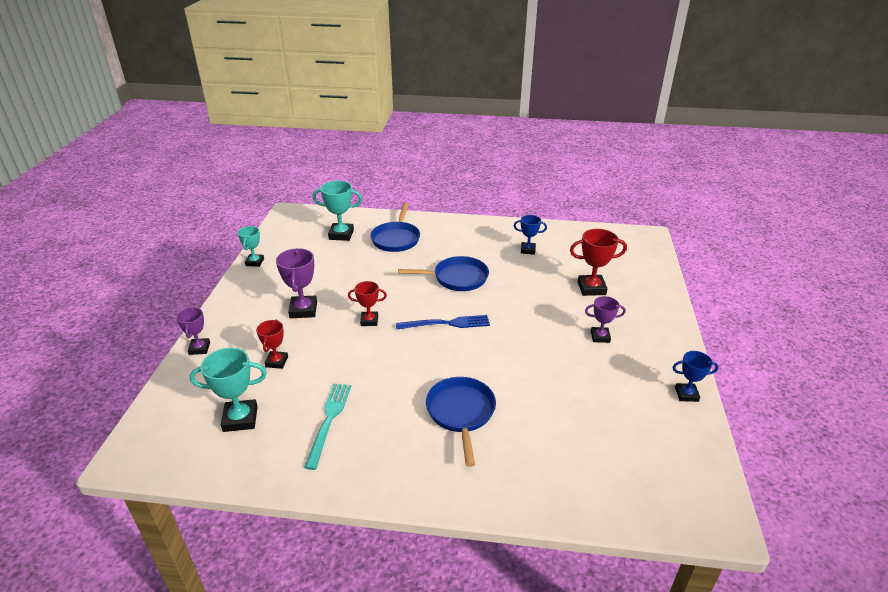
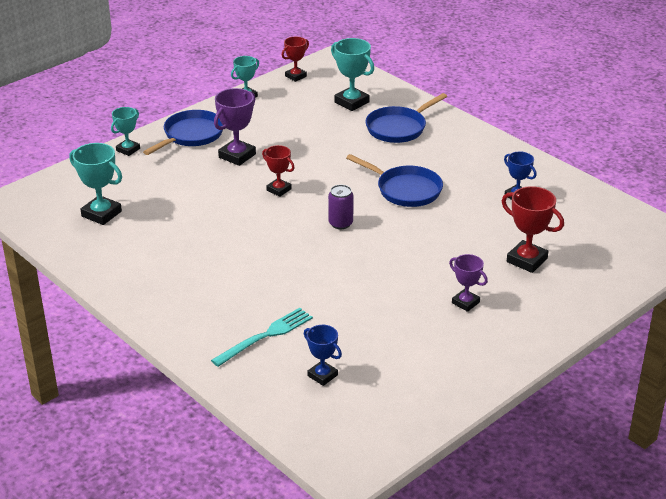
camera: 40 degrees right, 0 degrees up
(199, 348) = (128, 149): purple trophy -> turquoise trophy
(277, 362) = (170, 186): red trophy -> red trophy (295, 76)
(329, 420) = (158, 247): turquoise fork -> turquoise fork (265, 336)
(446, 324) = (340, 223): blue fork -> purple can
(461, 413) = (258, 293): blue pan -> blue pan (191, 135)
(686, 394) = (471, 385): blue trophy -> blue trophy (322, 375)

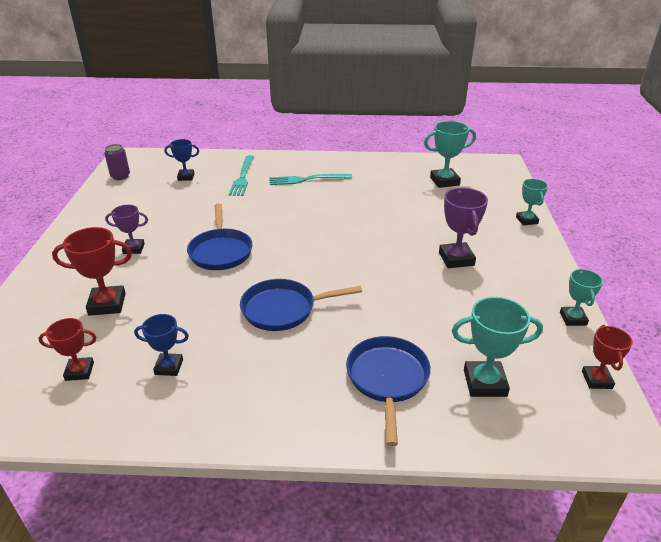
camera: 135 degrees right, 0 degrees up
(191, 135) = (520, 254): blue pan -> blue pan (220, 251)
(210, 292) = (307, 179): none -> turquoise fork
(279, 189) = (378, 252): red trophy -> red trophy (79, 371)
(340, 223) = (294, 253): purple can -> purple can (120, 176)

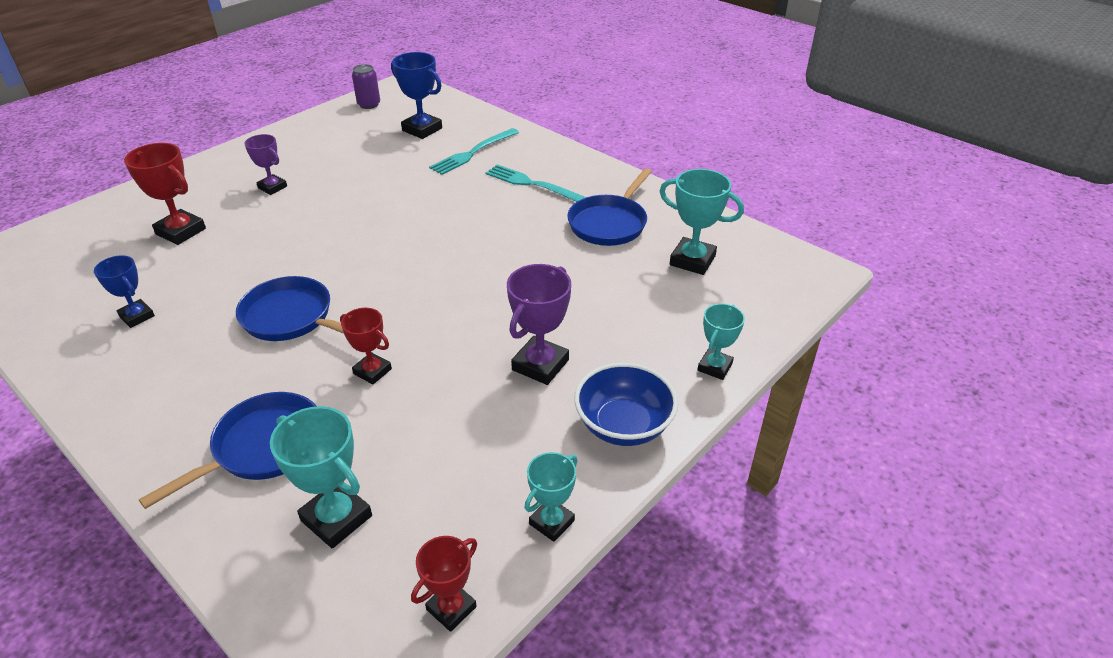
camera: 40 degrees right, 5 degrees up
(79, 371) = (84, 281): red trophy -> red trophy (372, 371)
(186, 177) = (422, 129): blue trophy -> blue trophy, size x1.56
(220, 251) = (333, 226): blue pan -> blue pan (609, 223)
(533, 263) = (623, 425): none -> blue bowl

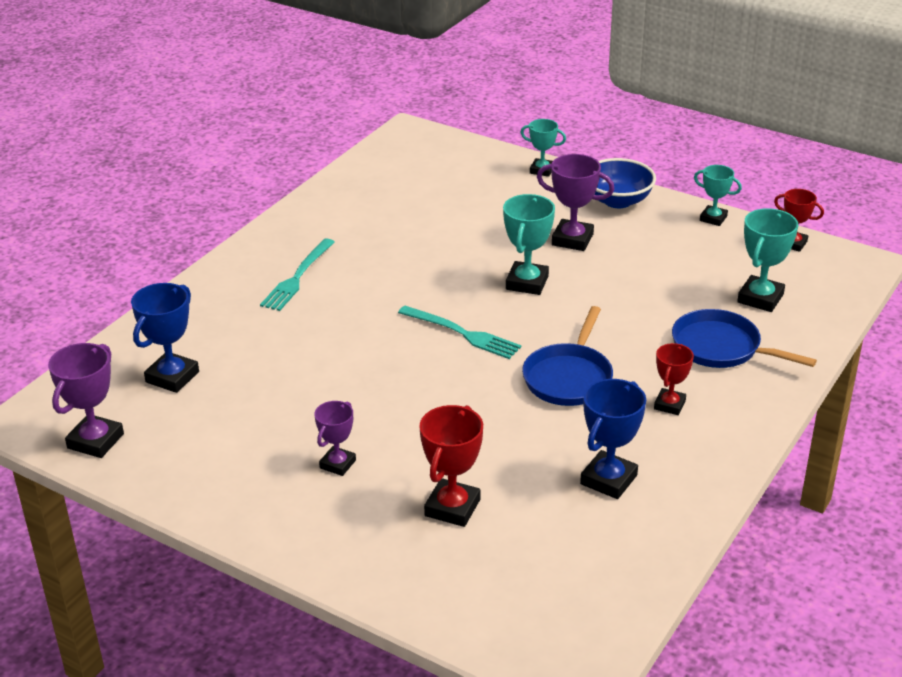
camera: 100 degrees left, 5 degrees down
(137, 316) = (608, 480): blue trophy -> blue trophy, size x1.56
(369, 104) = (95, 441): purple can -> purple trophy
(372, 371) = (616, 316): red trophy -> red trophy (669, 405)
(473, 153) = (231, 327): turquoise fork -> turquoise fork (462, 333)
(609, 223) = (362, 227): blue pan -> none
(692, 260) = (410, 184): turquoise trophy -> turquoise trophy (527, 283)

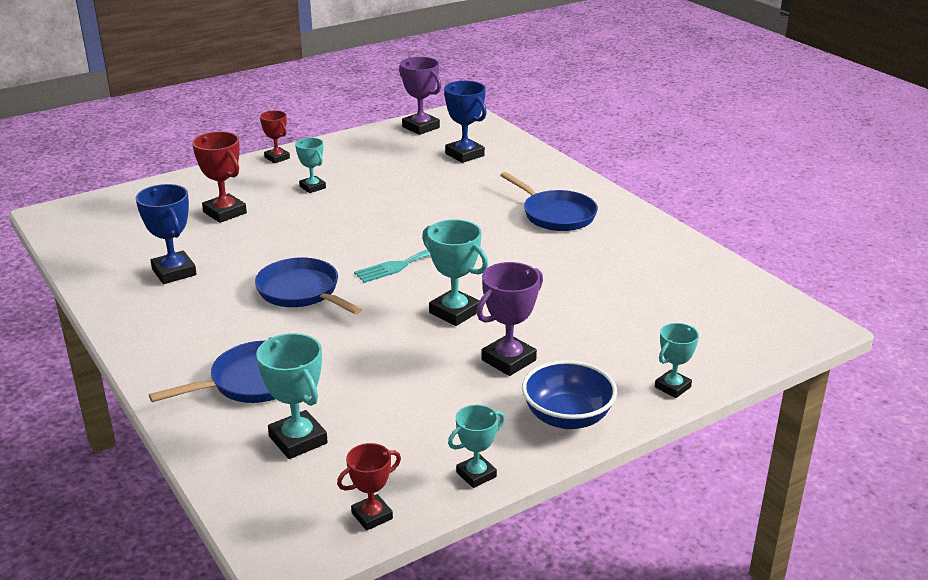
camera: 115 degrees right, 5 degrees down
(297, 277) = (555, 214): turquoise fork -> blue pan
(337, 464) = (312, 187): purple trophy -> turquoise trophy
(669, 405) = (215, 325): red trophy -> red trophy (277, 158)

